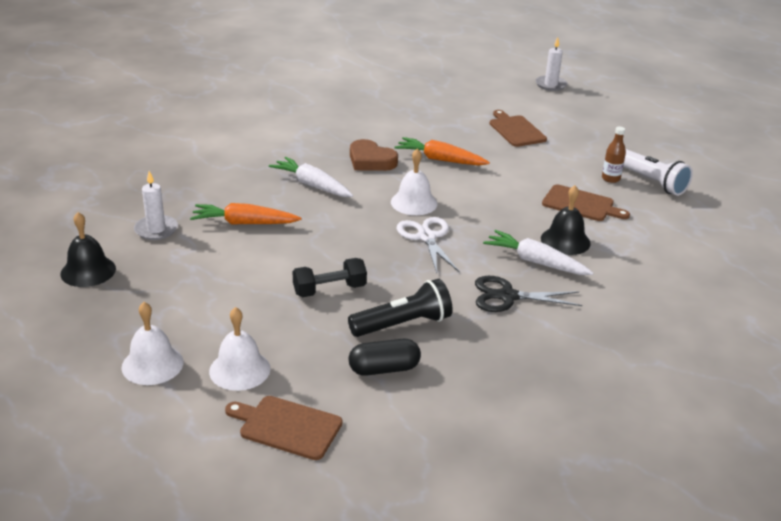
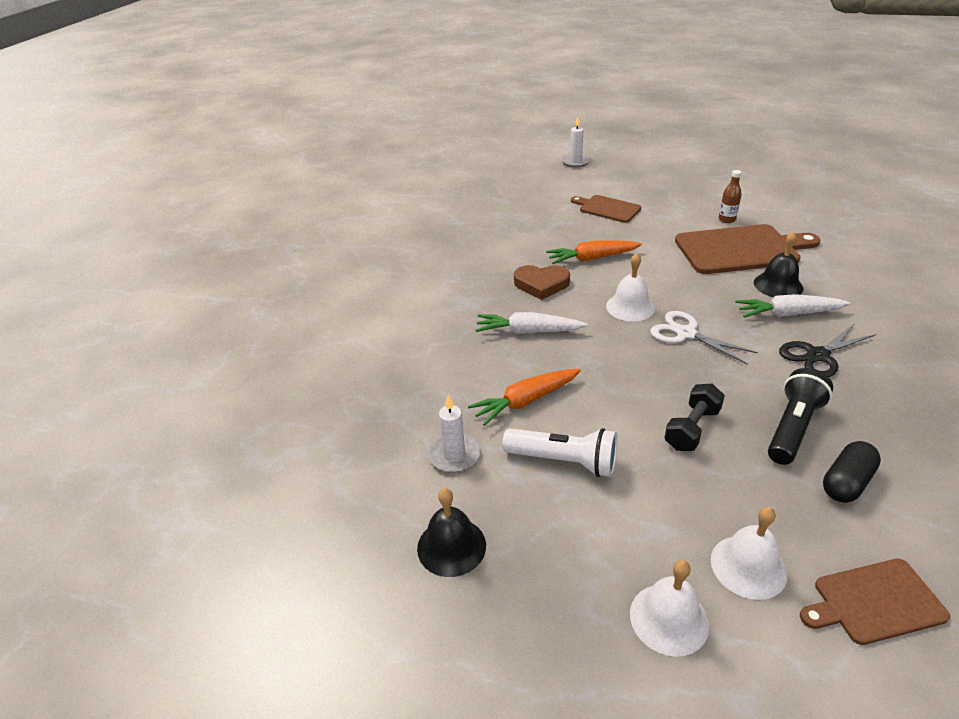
camera: 30 degrees left, 5 degrees up
(581, 204) = (741, 249): brown cutting board -> brown cutting board, size x1.76
(651, 181) = (753, 210): white flashlight -> white flashlight (564, 461)

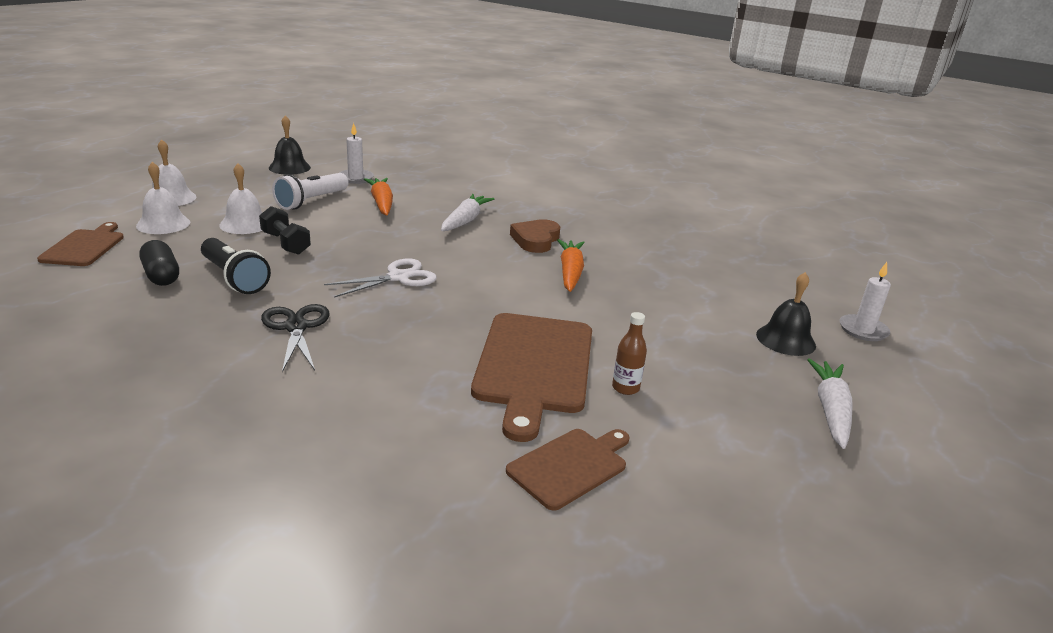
camera: 100 degrees right, 10 degrees down
(607, 208) = (693, 312): brown cutting board -> brown cutting board (570, 466)
(630, 307) = (465, 266): white bell -> white bell (245, 224)
(778, 285) = (434, 358): black bell -> black bell (785, 340)
(788, 314) = (375, 341): white carrot -> white carrot (830, 410)

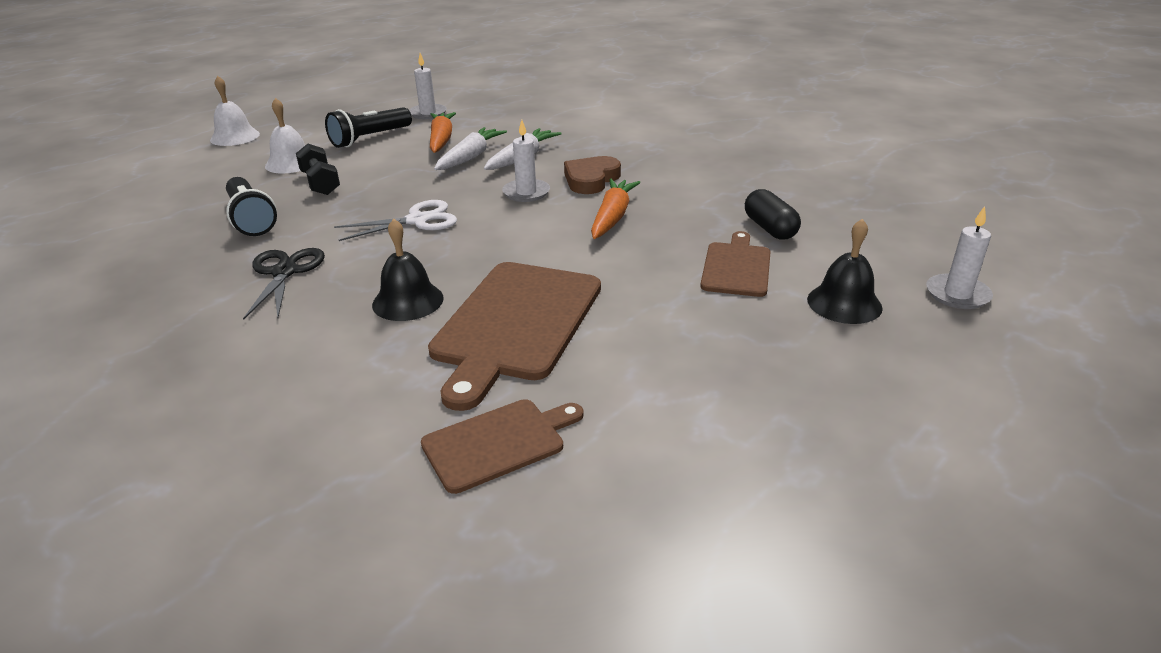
camera: 15 degrees right, 5 degrees up
(85, 247) = (130, 186): brown cutting board -> brown cutting board (736, 267)
(161, 276) = (184, 216): black capsule -> black capsule (770, 228)
(163, 224) = (213, 163): white bell -> none
(289, 167) = (366, 103): black bell -> black bell (408, 301)
(311, 201) = (370, 139): white flashlight -> black flashlight
(485, 252) = (526, 193): none -> white candle
(625, 388) = (610, 354): brown bottle -> none
(830, 410) = (862, 395): white carrot -> white carrot (470, 157)

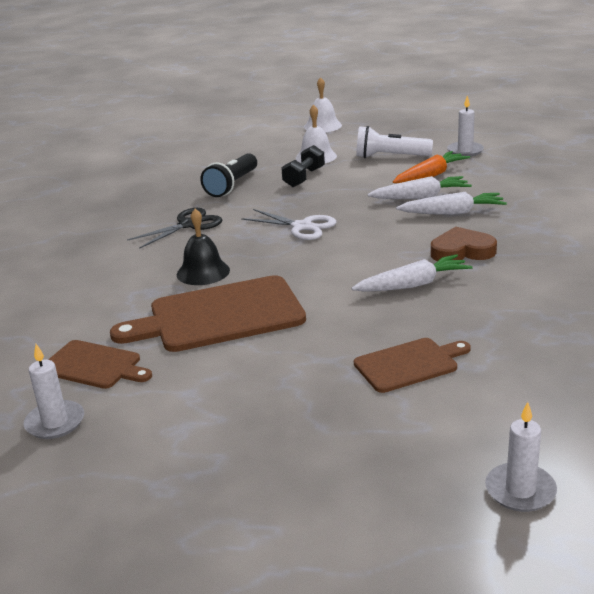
camera: 55 degrees right, 5 degrees down
(370, 139) = (390, 157): black flashlight -> white flashlight
(526, 193) = (399, 239): white candle -> white candle (55, 422)
(612, 217) = (413, 285): orange carrot -> white carrot
(770, 228) = (502, 355): black capsule -> none
(844, 303) = (419, 433): black bell -> none

